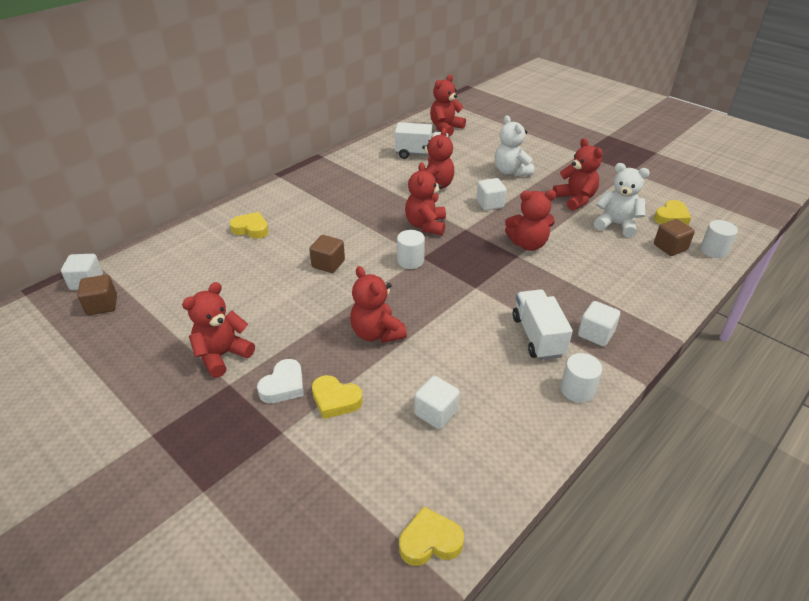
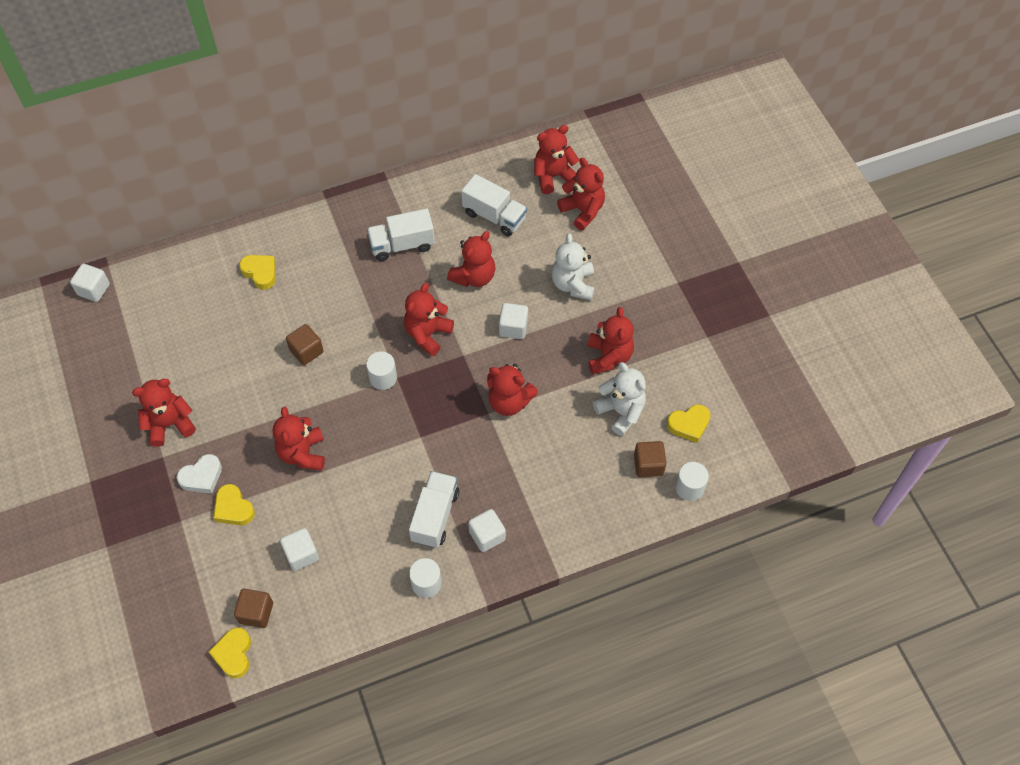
camera: 25 degrees right, 20 degrees up
(102, 305) = (97, 325): brown cube -> brown cube (256, 613)
(362, 184) = (402, 245): none -> white truck
(430, 541) = (233, 654): yellow heart -> yellow heart turned 105 degrees counterclockwise
(481, 138) = (582, 211): none -> red teddy bear

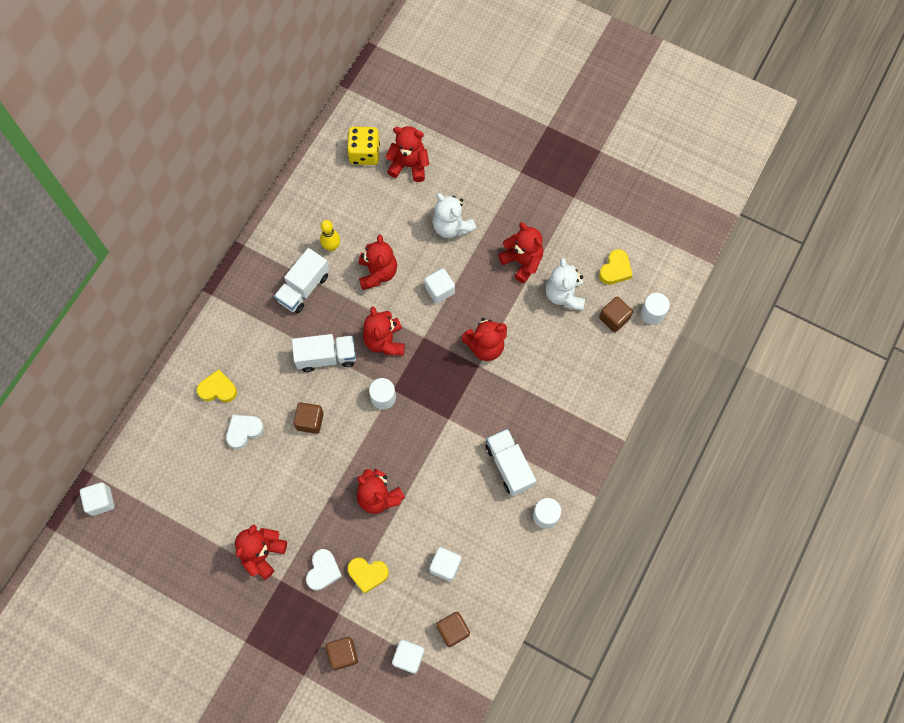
camera: 40 degrees left, 10 degrees up
(152, 556) = (343, 654): none -> brown cube
(233, 654) = (464, 670): yellow heart -> none
(248, 319) = (244, 431): none -> white heart
(456, 229) = (331, 247): none -> yellow bowling pin
(487, 535) = (555, 451): white cube -> white cube (408, 657)
(494, 216) = (350, 216): white truck -> white truck (326, 357)
(553, 176) = (364, 153): red teddy bear -> yellow dice
(621, 411) = (564, 295): white teddy bear -> white teddy bear turned 105 degrees counterclockwise

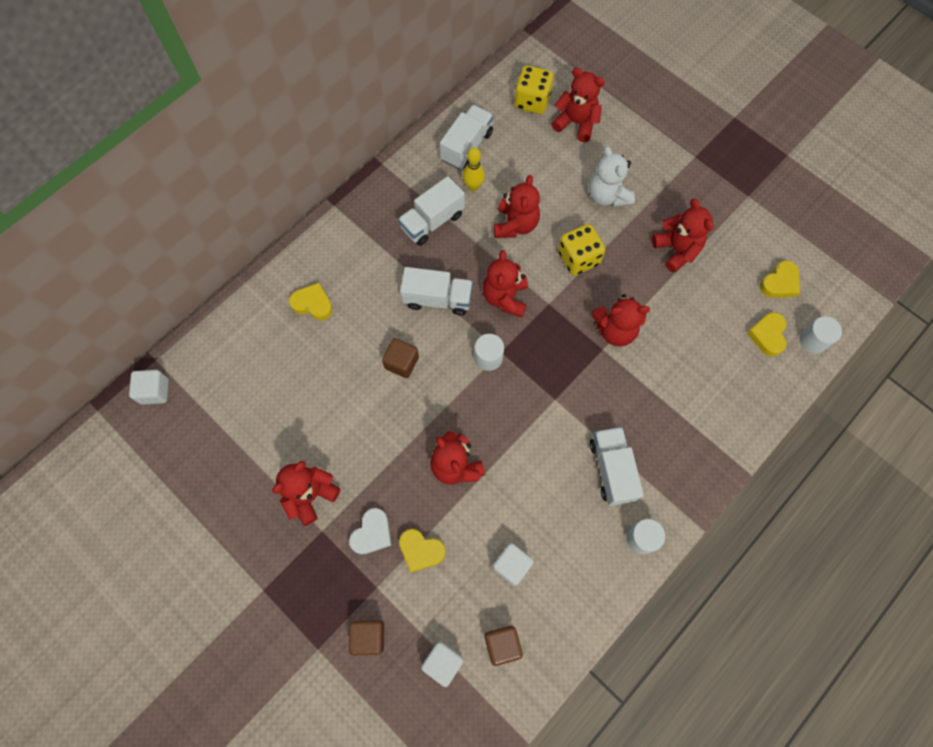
camera: 15 degrees right, 0 degrees up
(244, 431) = (328, 355): white heart -> none
(316, 211) = (467, 146): none -> white truck
(439, 290) = (578, 258): white cube -> yellow dice
(564, 295) = (716, 296): white teddy bear -> none
(614, 318) = (767, 335): brown cube -> yellow heart

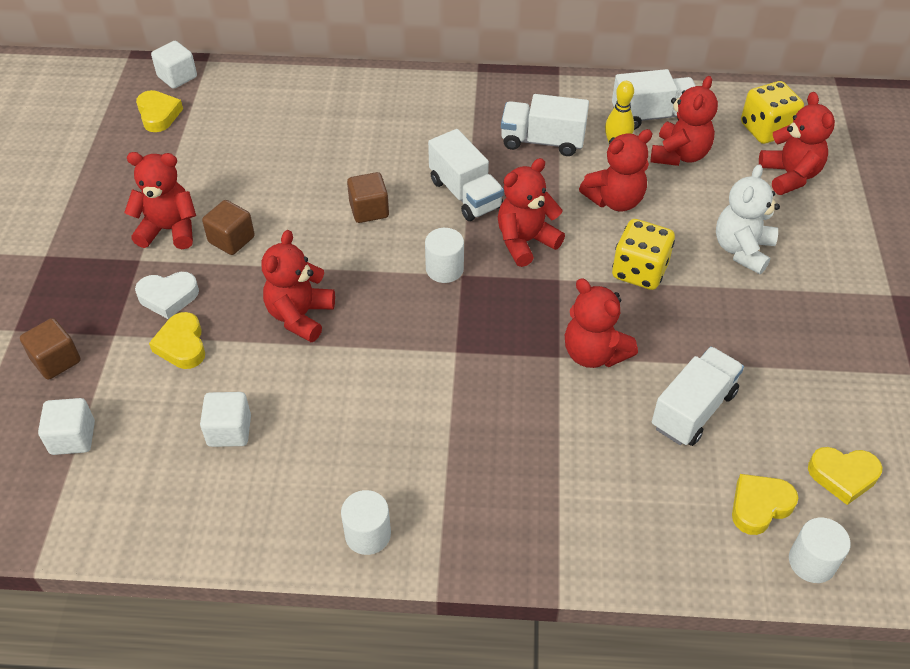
camera: 50 degrees right, 20 degrees down
(313, 304) = (363, 117): yellow heart -> yellow heart (158, 114)
(502, 644) = (131, 478): brown cube -> brown cube (231, 240)
(612, 469) = (425, 453): white truck -> white truck (693, 410)
(676, 250) = (756, 348): red teddy bear -> red teddy bear (679, 155)

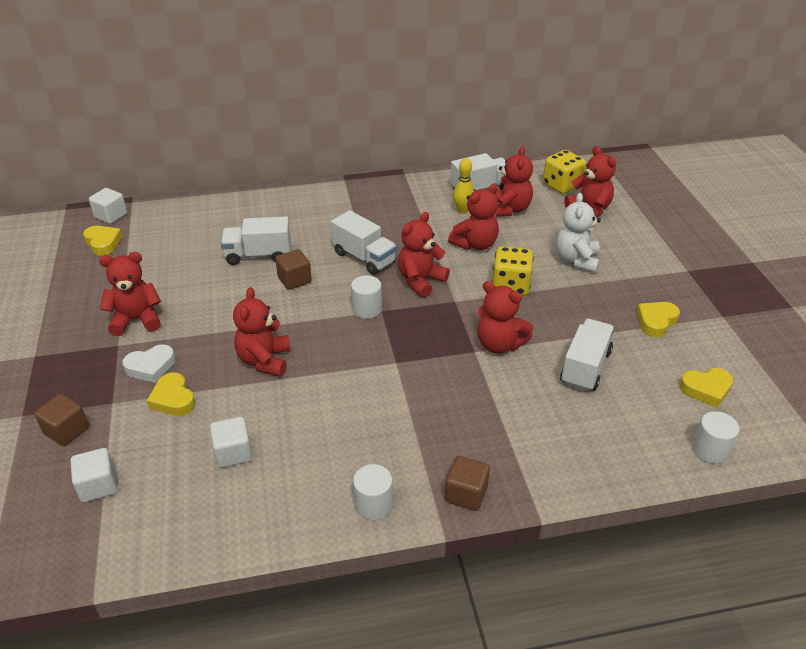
camera: 15 degrees left, 10 degrees down
(231, 240) = (191, 318): brown cube -> brown cube (466, 494)
(542, 141) = (408, 216): white truck -> white truck (258, 255)
(759, 506) = (658, 421): yellow heart -> yellow heart (656, 321)

